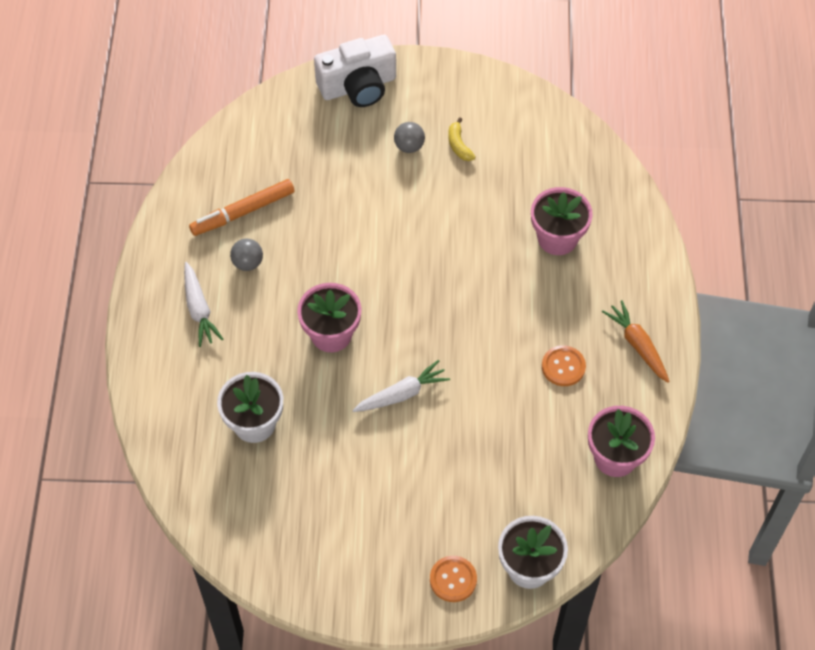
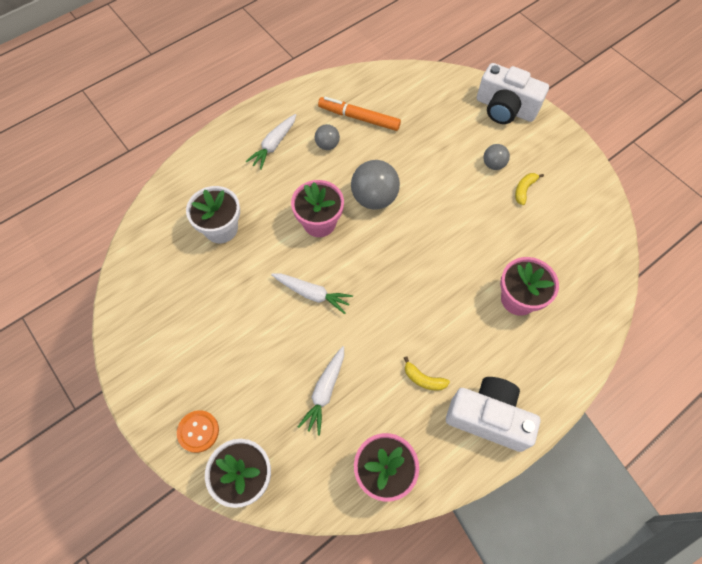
camera: 50 degrees right, 5 degrees up
(349, 269) = (374, 198): none -> grey ball
(506, 451) = (325, 391): none -> white carrot
(563, 367) = (423, 379): orange button -> yellow banana
(637, 345) = (488, 417): orange carrot -> white camera

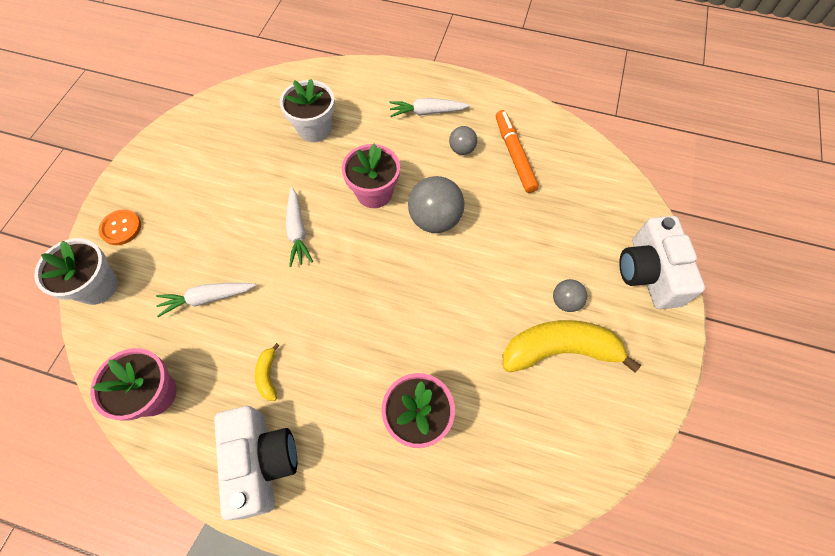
camera: 55 degrees right, 0 degrees up
(524, 190) = (559, 350): yellow banana -> yellow banana, size x2.31

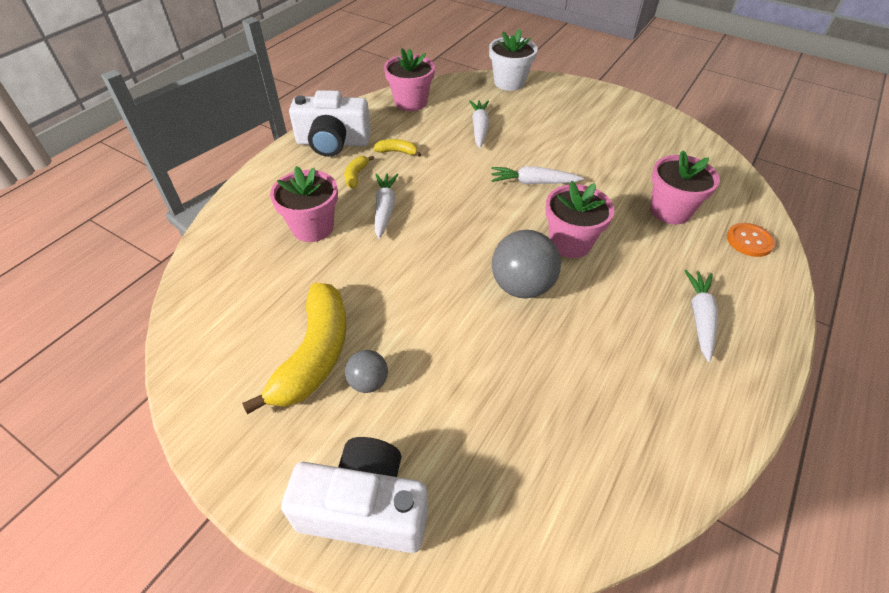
camera: 105 degrees right, 15 degrees down
(121, 228) = (561, 93): orange button -> orange button (749, 241)
(314, 129) = (670, 211): white flower pot -> pink flower pot
(322, 406) = (356, 175): none -> yellow banana
(371, 355) = (385, 209): none -> white carrot
(462, 149) = (629, 339): grey ball -> none
(514, 155) = (613, 400): orange marker -> none

